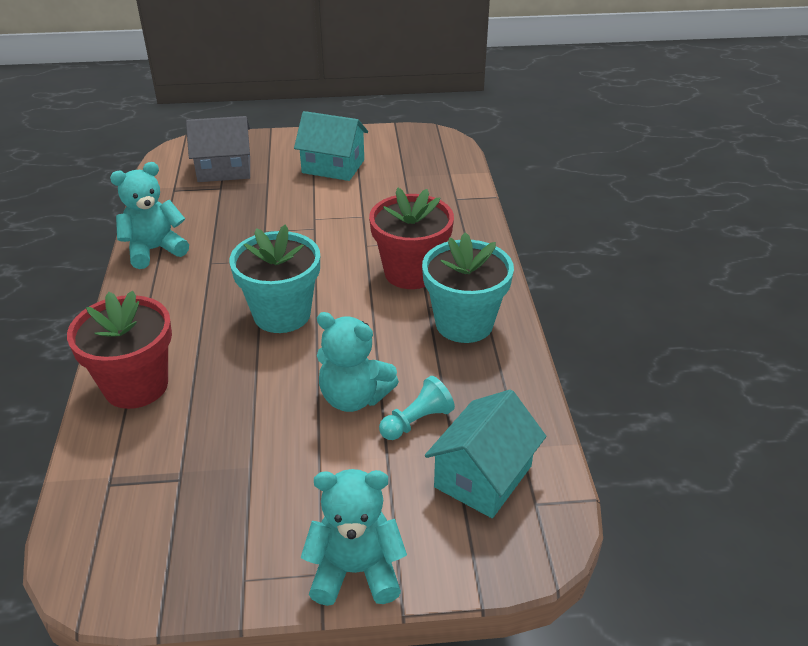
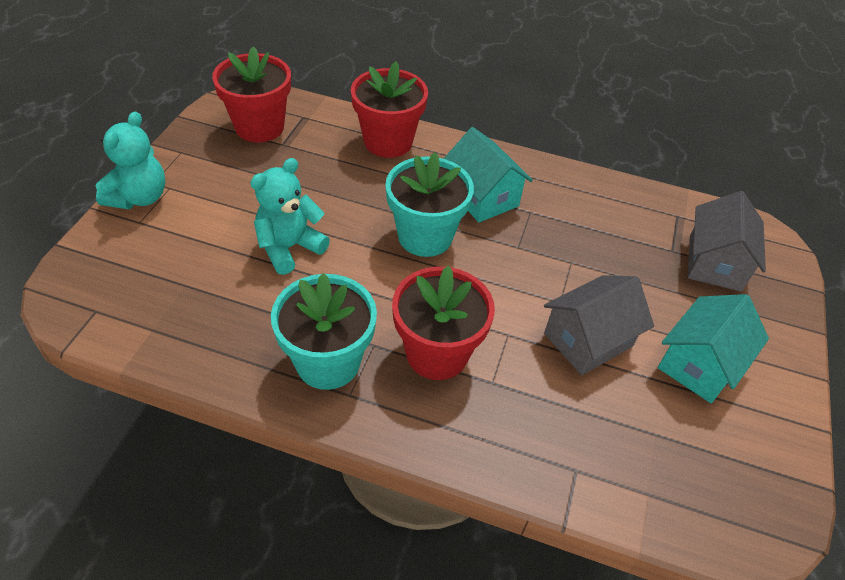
camera: 110 degrees right, 10 degrees up
(151, 519) = (259, 127): none -> red flower pot
(154, 250) = (567, 182): turquoise teddy bear -> none
(344, 210) = (588, 340): none -> grey house
(417, 421) = (234, 275): turquoise pawn -> none
(483, 476) = (147, 291): turquoise house -> turquoise house (482, 196)

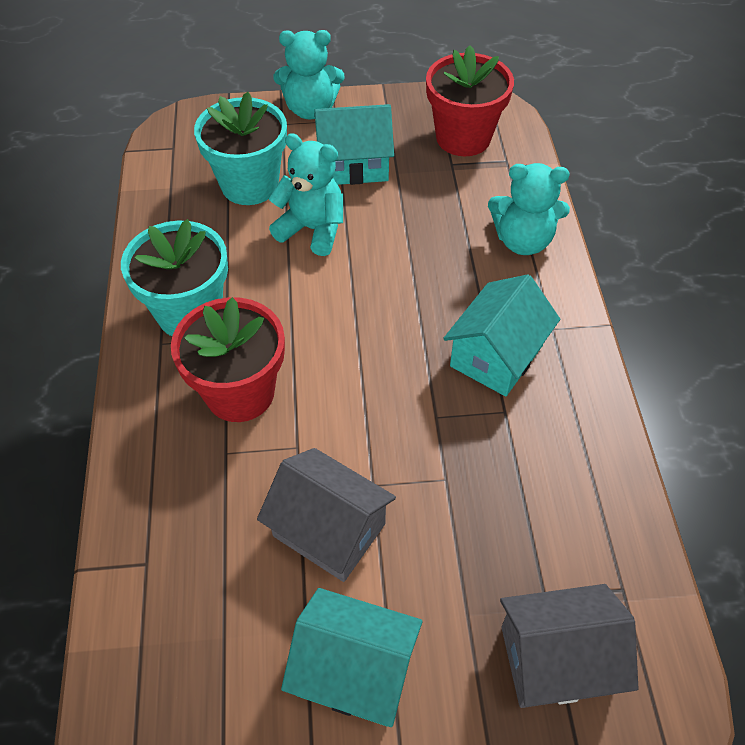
camera: 70 degrees right, 5 degrees up
(235, 196) = (354, 165): none -> turquoise house
(388, 142) = (523, 241): red flower pot -> turquoise teddy bear
(425, 236) = (395, 326): turquoise flower pot -> turquoise flower pot (250, 185)

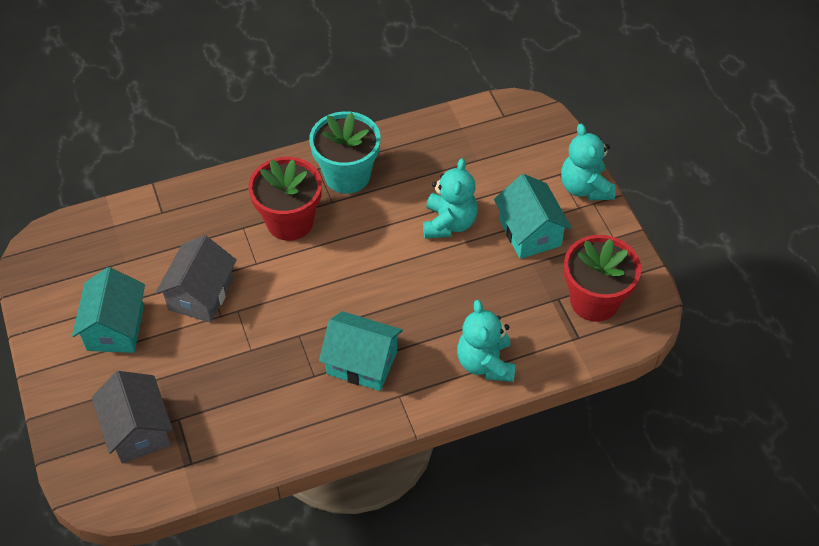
camera: 75 degrees right, 0 degrees up
(250, 185) = (481, 173): turquoise flower pot -> none

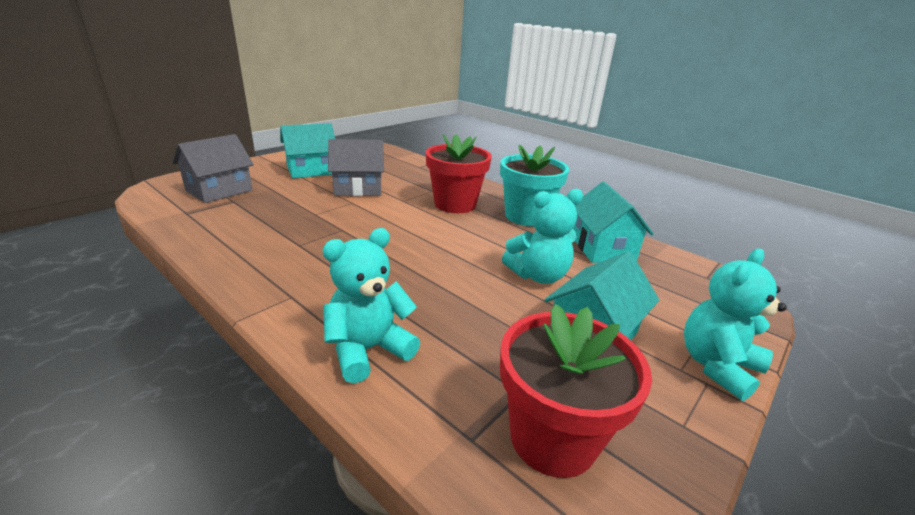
camera: 60 degrees right, 25 degrees down
(362, 362) = (326, 265): turquoise house -> turquoise house (602, 248)

